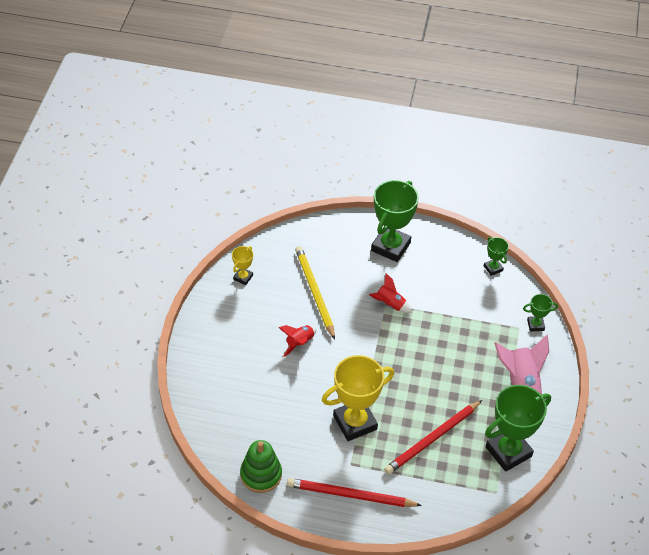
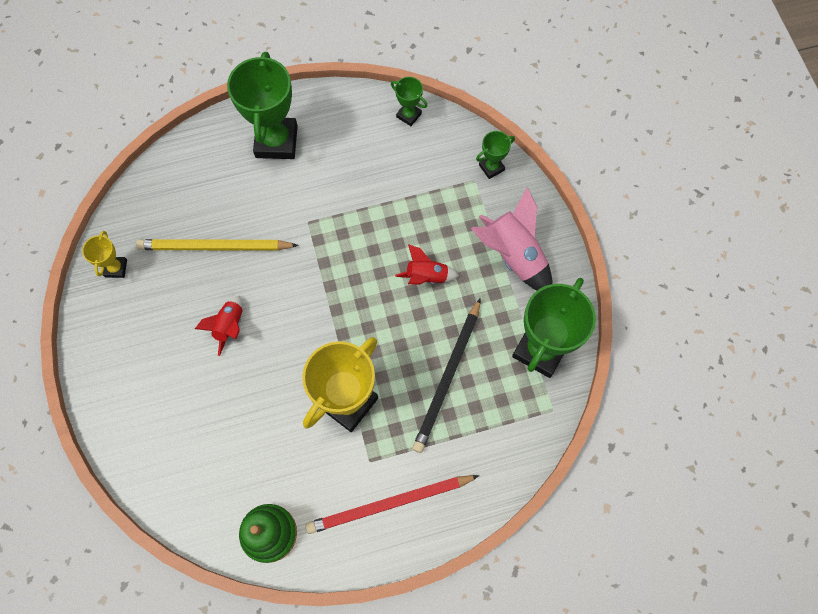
camera: 25 degrees left, 20 degrees up
(314, 292) = (214, 247): yellow pencil -> yellow pencil turned 45 degrees counterclockwise
(390, 304) = (313, 220): red rocket -> red rocket (426, 276)
(432, 439) = (448, 377): red pencil -> black pencil

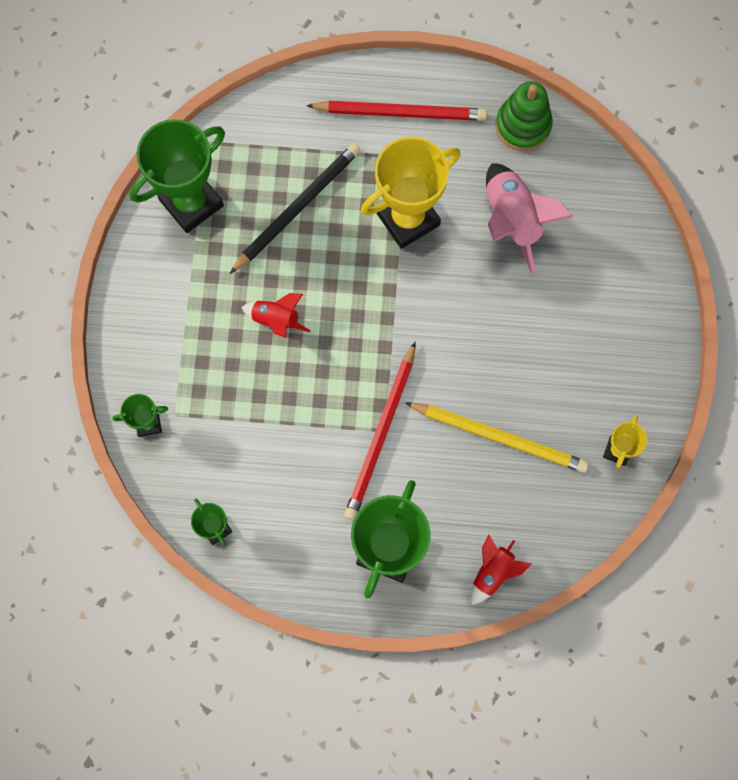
camera: 160 degrees left, 5 degrees up
(229, 326) = (507, 339): red rocket -> red rocket (493, 572)
(309, 218) = (381, 434): none -> red pencil
(513, 256) = (172, 310): pink rocket -> pink rocket (512, 220)

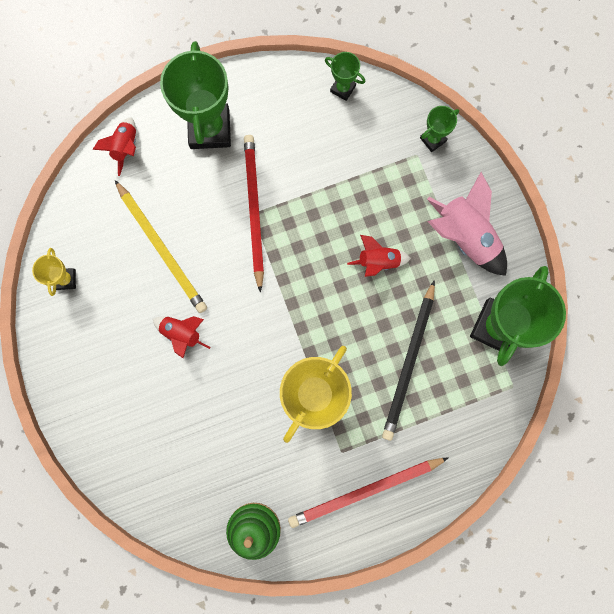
camera: 155 degrees right, 5 degrees up
(499, 437) = (162, 248): yellow pencil -> yellow pencil turned 120 degrees counterclockwise
(512, 220) = (226, 435): pink rocket -> pink rocket (465, 237)
(515, 338) = (182, 334): none -> red rocket

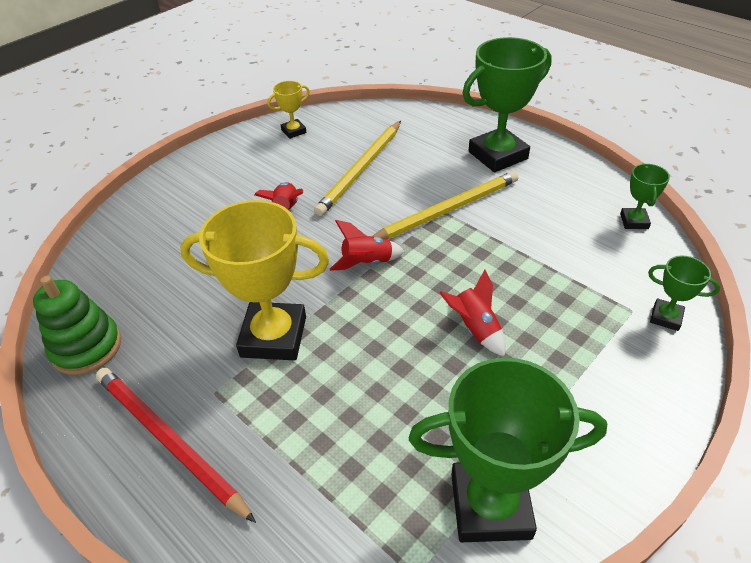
camera: 65 degrees right, 35 degrees down
(126, 147) = (435, 119): red rocket -> red rocket (367, 263)
(254, 210) = (447, 210): red pencil -> yellow pencil
(409, 363) = (369, 415): black pencil -> none
(465, 237) = (581, 405): pink rocket -> none

